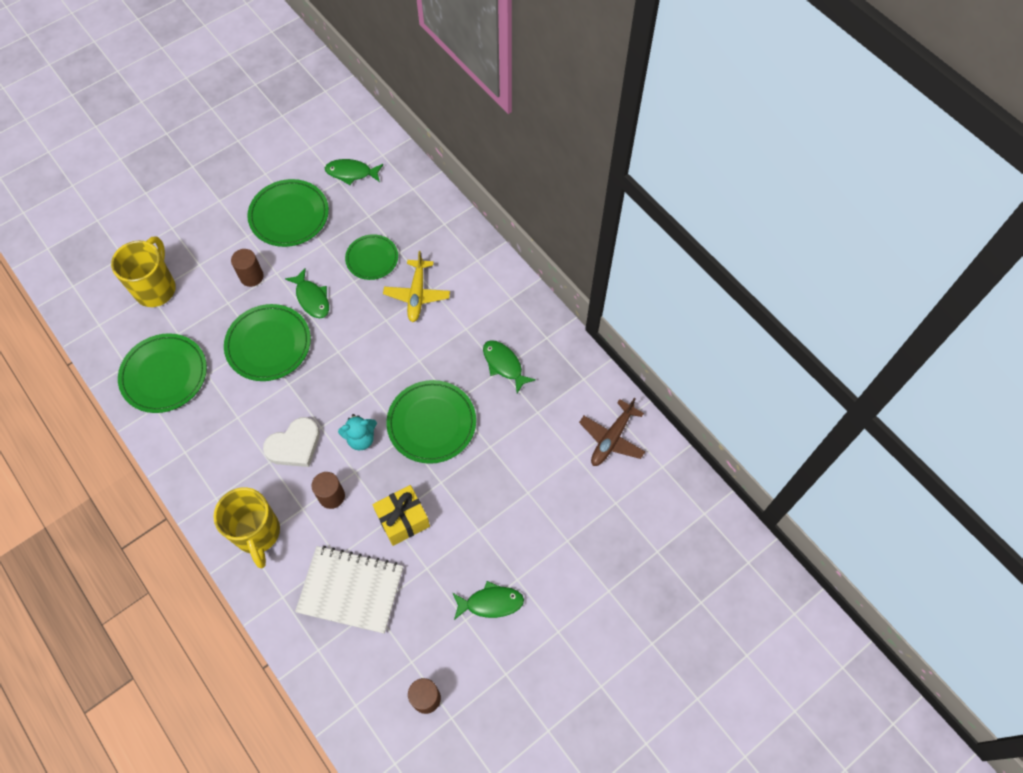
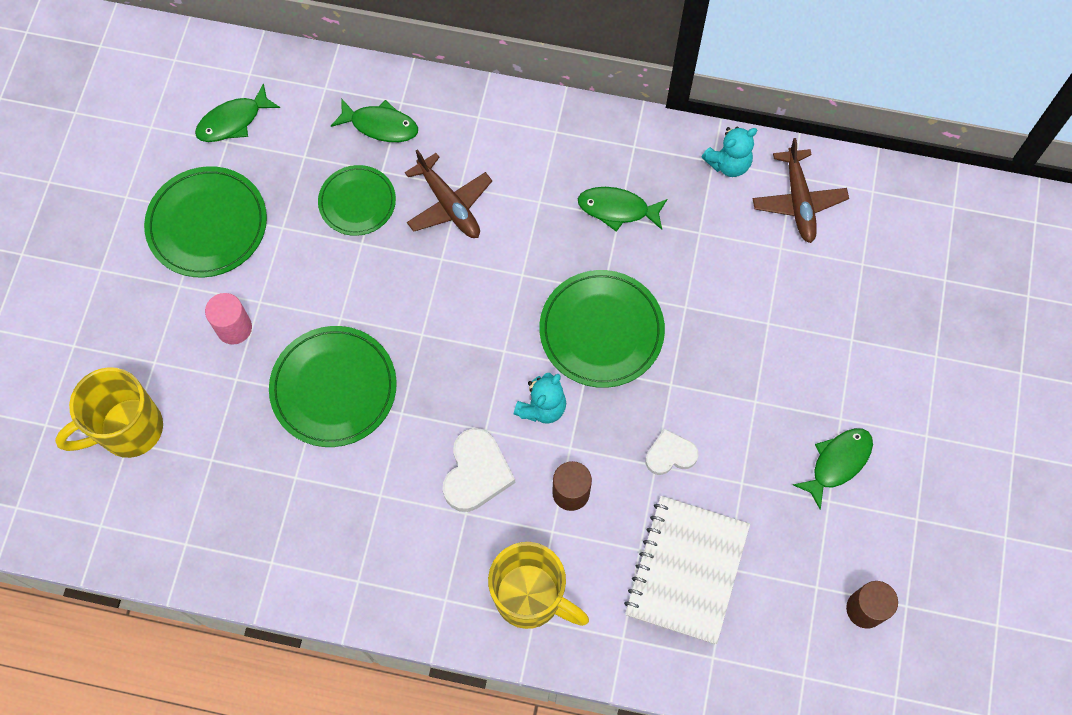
camera: 40 degrees left, 5 degrees up
(156, 288) = (129, 429): yellow mug -> yellow mug turned 90 degrees counterclockwise
(164, 375) = (244, 518): green plate -> none
(251, 276) = (234, 328): brown cylinder -> pink cylinder
(312, 298) = (332, 299): green fish -> green fish (380, 125)
(350, 590) = (687, 570): white notebook -> white notebook turned 45 degrees counterclockwise
(403, 520) = (670, 454): yellow gift -> white heart
(417, 294) = (449, 204): yellow plane -> brown plane
(591, 387) = (728, 164): none -> turquoise teddy bear

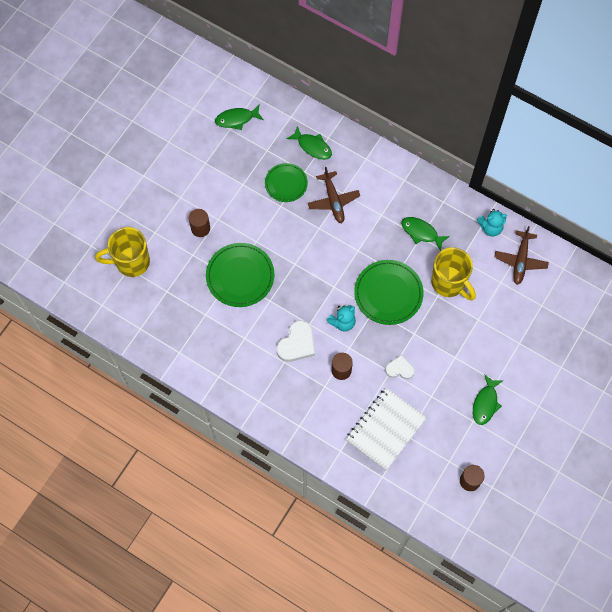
camera: 20 degrees right, 0 degrees up
(207, 224) = (205, 170): green plate -> none
(234, 328) = (200, 228): pink cylinder -> brown cylinder
(530, 597) = (301, 414): yellow mug -> yellow mug (449, 283)
(837, 463) = (485, 403): green fish -> green fish turned 135 degrees clockwise

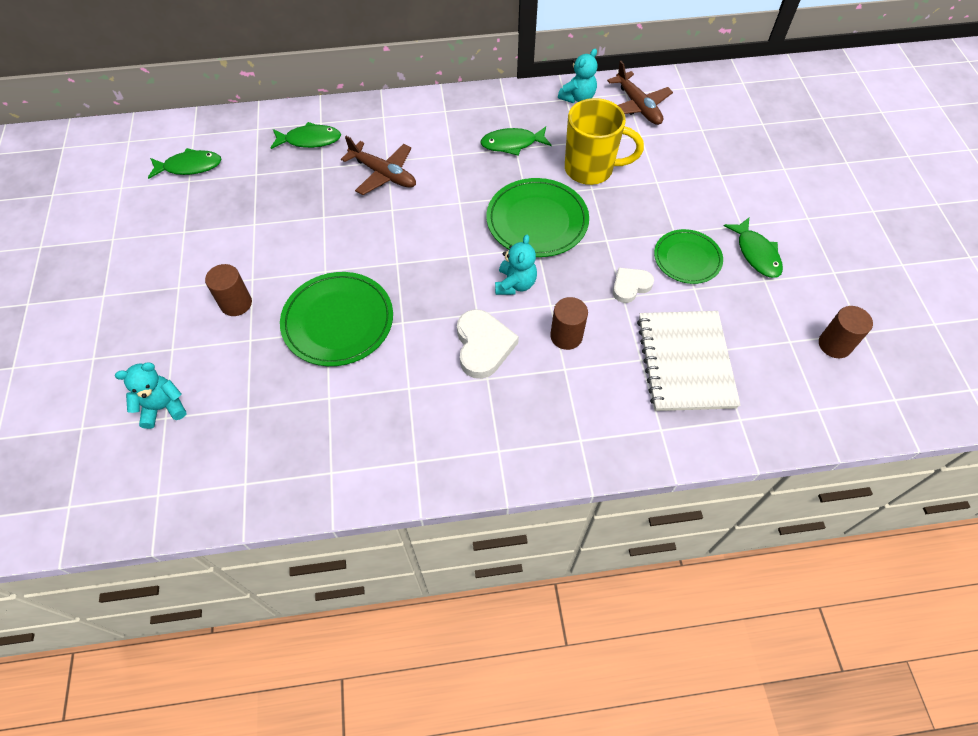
camera: 40 degrees left, 10 degrees down
(131, 262) = (163, 407): yellow mug -> turquoise teddy bear
(237, 119) = (190, 167): green fish -> green fish turned 135 degrees counterclockwise
(286, 183) = (310, 191): green plate -> green plate (687, 259)

